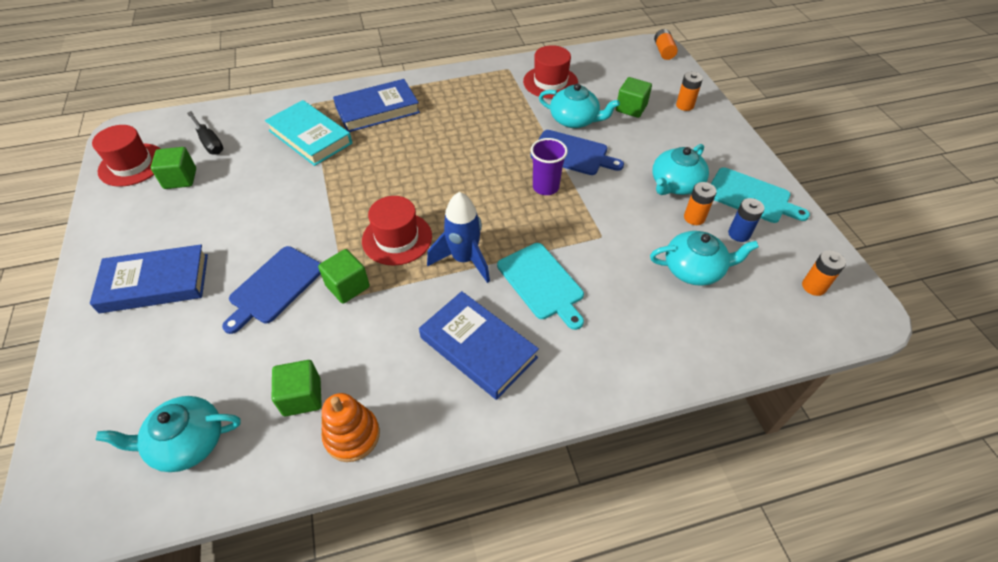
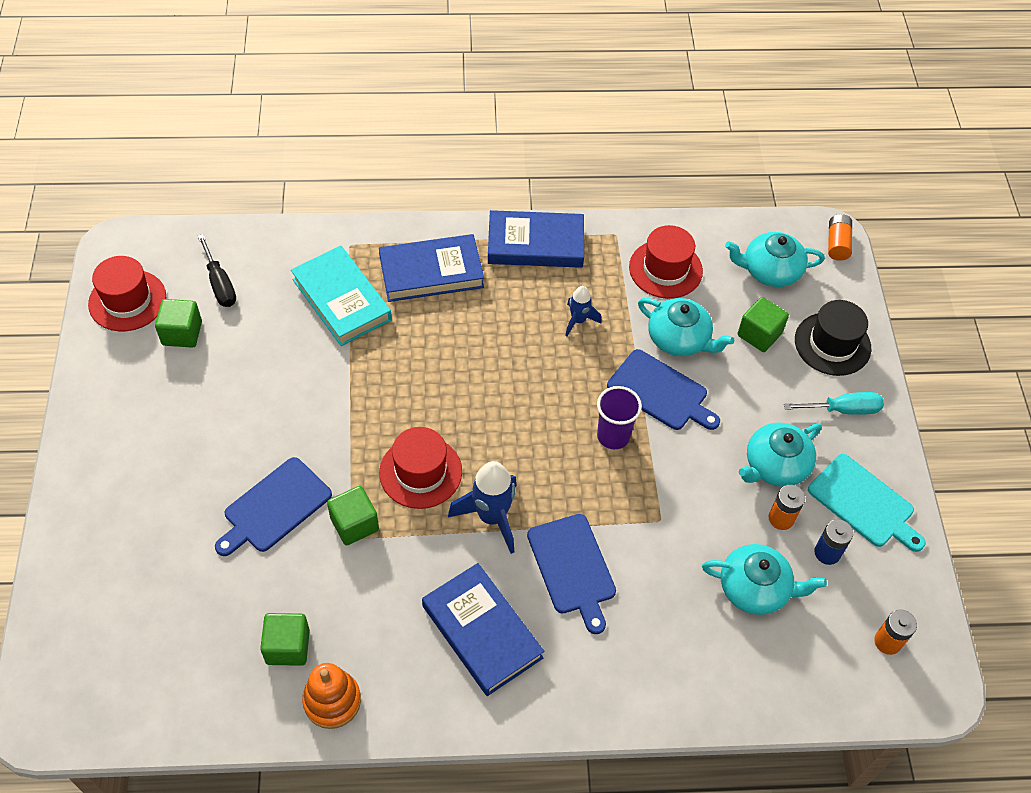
camera: 10 degrees right, 5 degrees up
(155, 283) = (147, 474): blue book -> blue book (535, 244)
(187, 442) = (169, 670): turquoise teapot -> turquoise teapot (770, 271)
(496, 121) = (578, 321): none -> blue rocket
(542, 283) = (572, 567): turquoise cutting board -> blue cutting board
(685, 105) = (832, 344): orange battery -> black hat
(709, 142) = (843, 409): none -> turquoise screwdriver

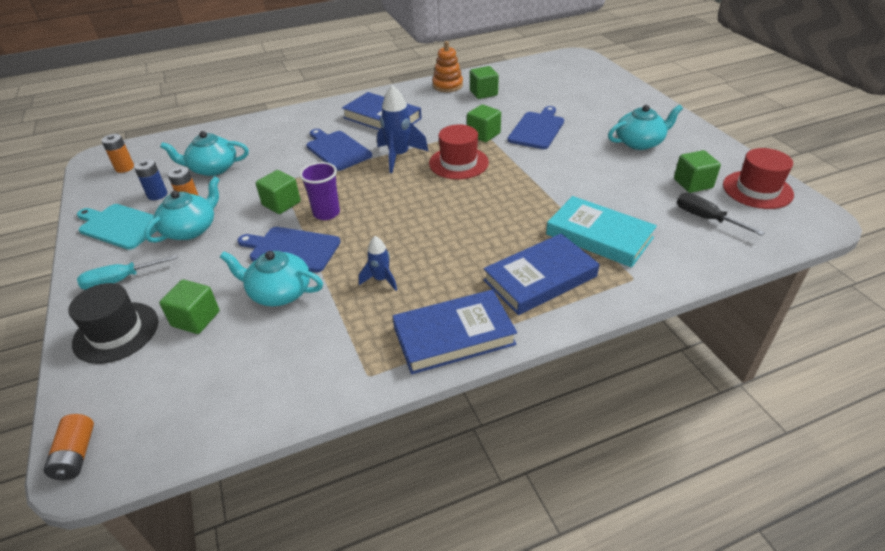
camera: 165 degrees right, 15 degrees down
(665, 269) = (302, 353): red hat -> none
(665, 473) = (281, 204): none -> green cube
(770, 271) = (175, 390): turquoise teapot -> turquoise teapot (640, 142)

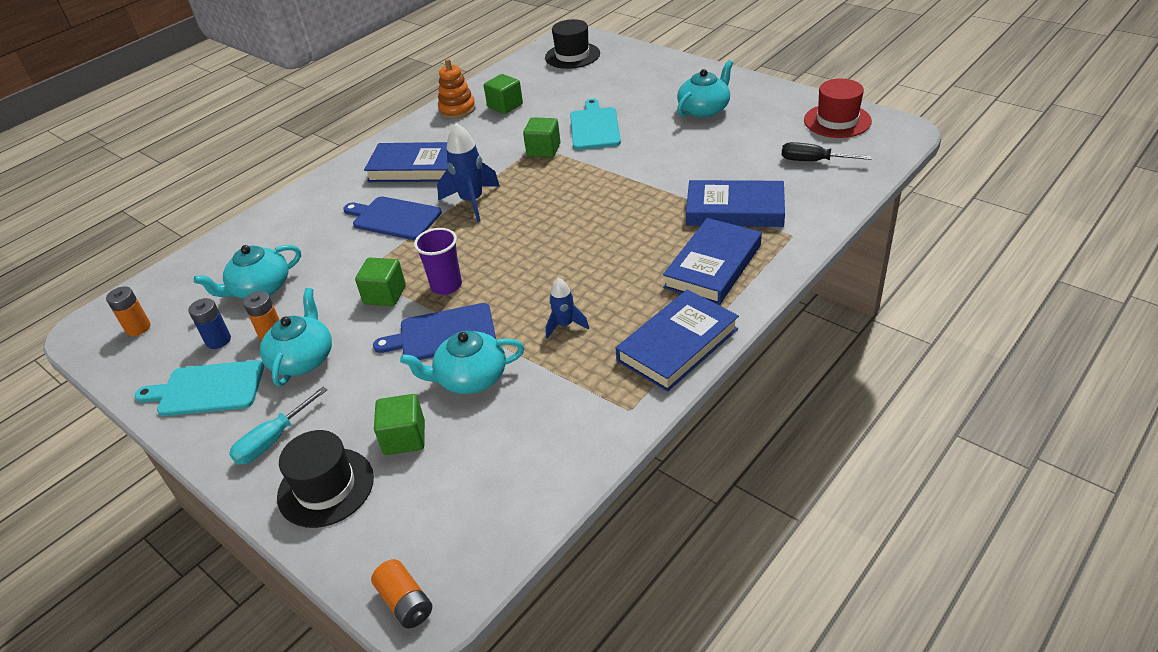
camera: 25 degrees left, 0 degrees up
(458, 163) = (543, 187): red hat -> none
(537, 129) = (594, 127): blue cutting board -> turquoise cutting board
(565, 70) = (572, 56): none -> black hat
(599, 236) = (735, 209): turquoise book -> blue book
(693, 183) = (780, 133): green cube -> none

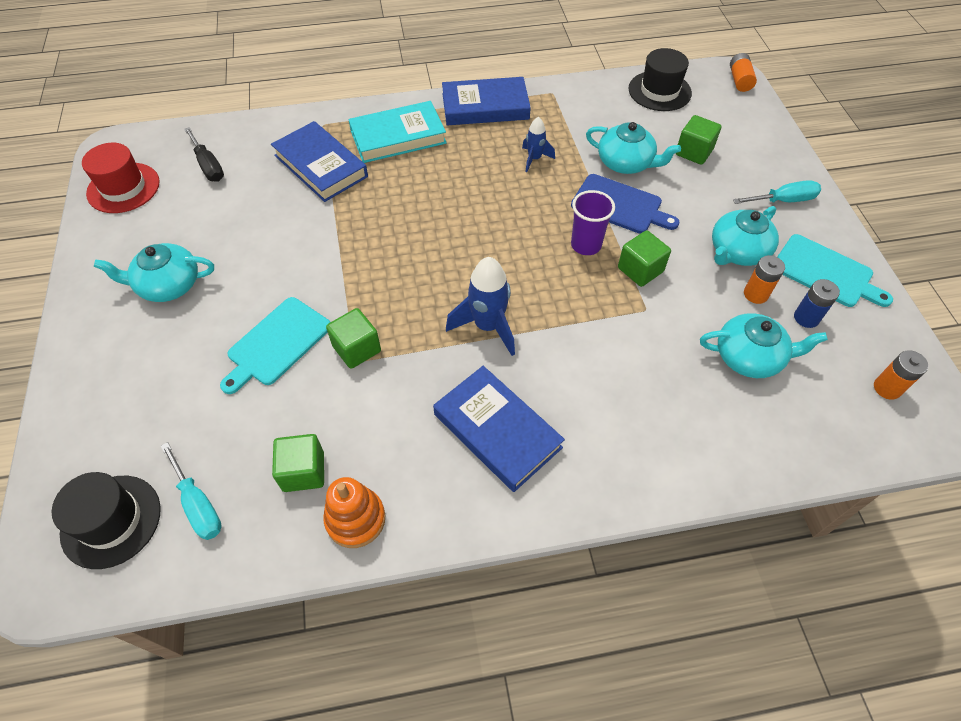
camera: 145 degrees left, 15 degrees up
(326, 487) = (758, 152): black hat -> black hat (659, 91)
(394, 218) = (573, 361): blue cutting board -> none
(541, 76) = (198, 504): none -> turquoise screwdriver
(713, 266) = (398, 137): blue book -> turquoise book

